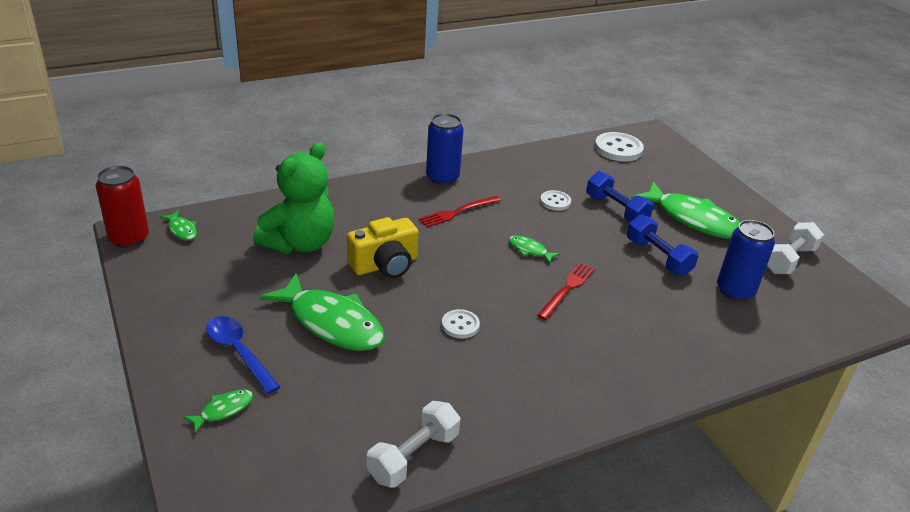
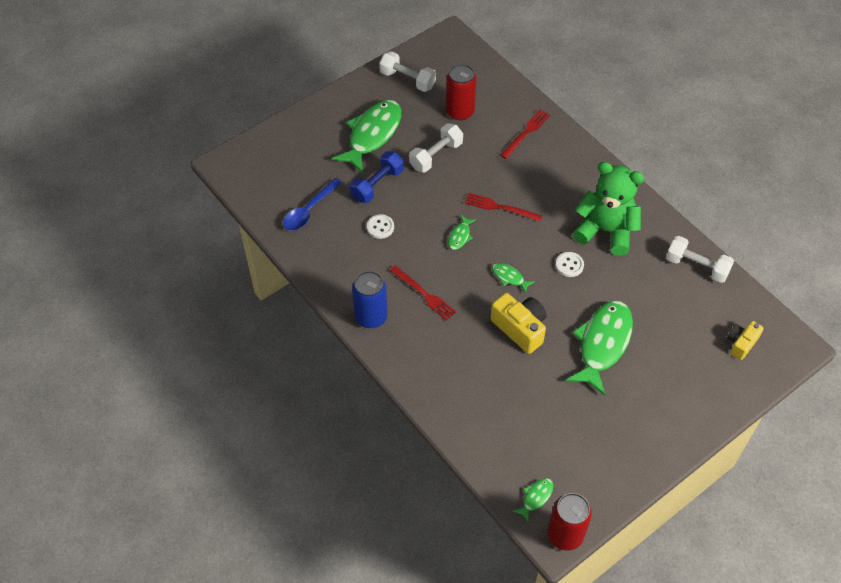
camera: 100 degrees left, 20 degrees up
(223, 410) = (712, 379): green fish -> green fish (509, 277)
(238, 352) = (658, 391): blue spoon -> blue spoon (309, 210)
(259, 463) = (741, 343): none -> yellow camera
(300, 243) = (517, 398): green teddy bear -> green teddy bear (605, 231)
(618, 149) = (267, 189): white button -> none
(658, 257) = (436, 155): blue dumbbell -> white dumbbell
(697, 341) = (526, 133): none -> red fork
(735, 291) = (460, 112): blue can -> red can

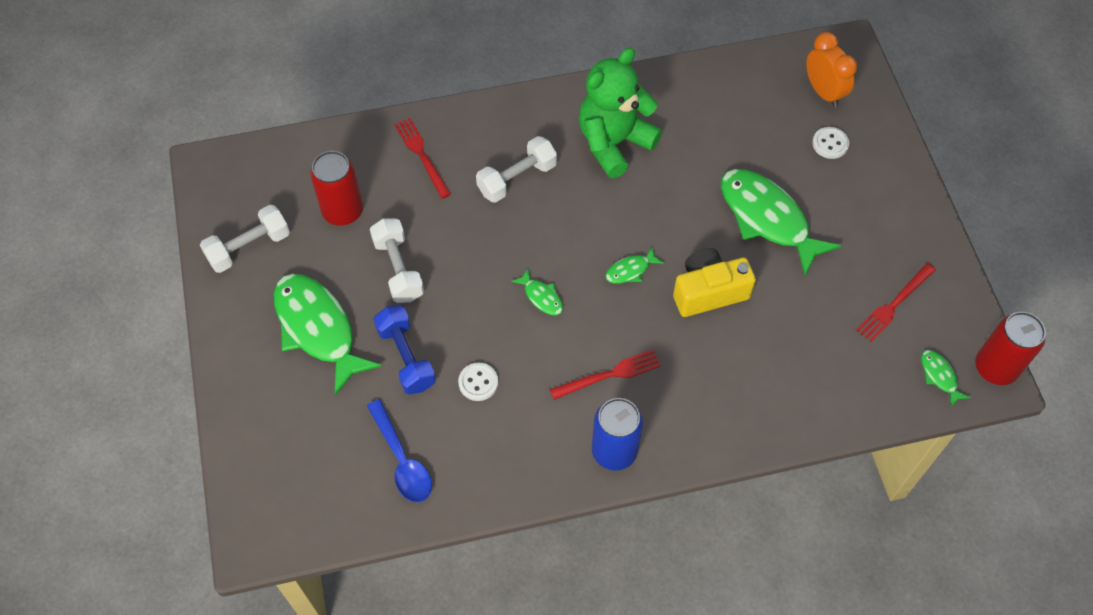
camera: 65 degrees left, 5 degrees up
(500, 207) = (521, 234): red fork -> red fork (894, 304)
(569, 265) = (644, 201): white button -> white button (830, 144)
(697, 266) = (706, 82): white dumbbell -> white dumbbell (517, 179)
(741, 343) = (823, 92): yellow camera -> orange clock

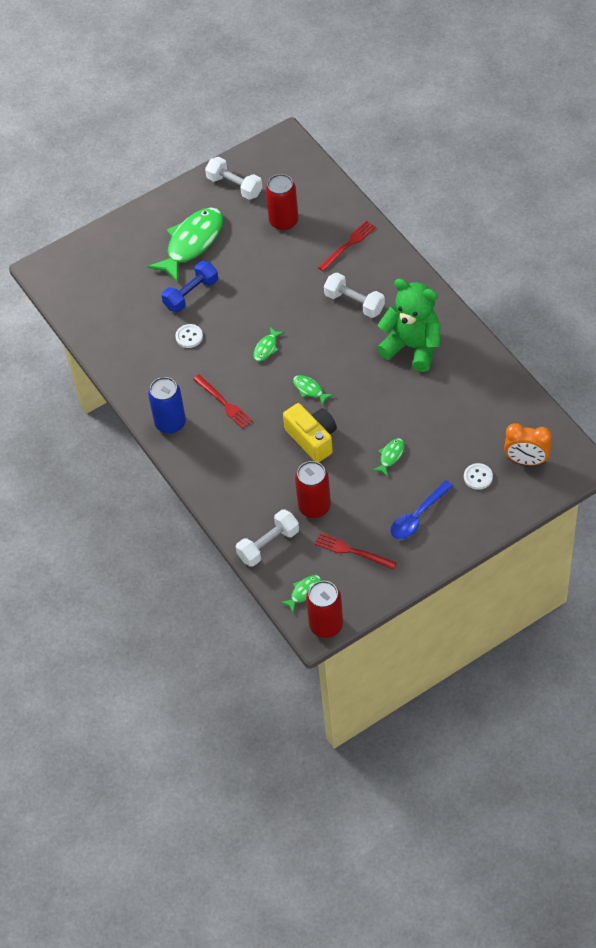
camera: 75 degrees right, 5 degrees down
(398, 269) = (253, 266): white dumbbell -> white dumbbell (268, 545)
(402, 460) = (121, 318): blue spoon -> blue spoon (418, 516)
(767, 218) = (390, 456): green fish -> green fish, size x0.44
(814, 323) = (314, 506): none -> red can
(823, 92) = (526, 460): orange clock -> orange clock turned 60 degrees clockwise

